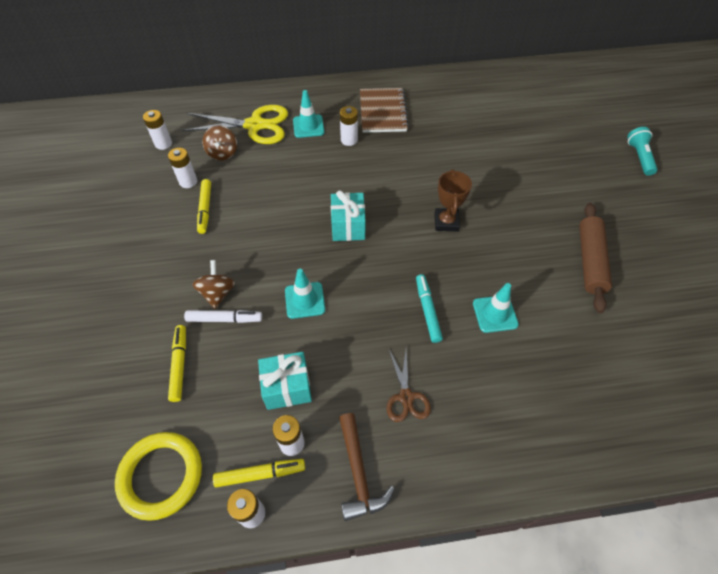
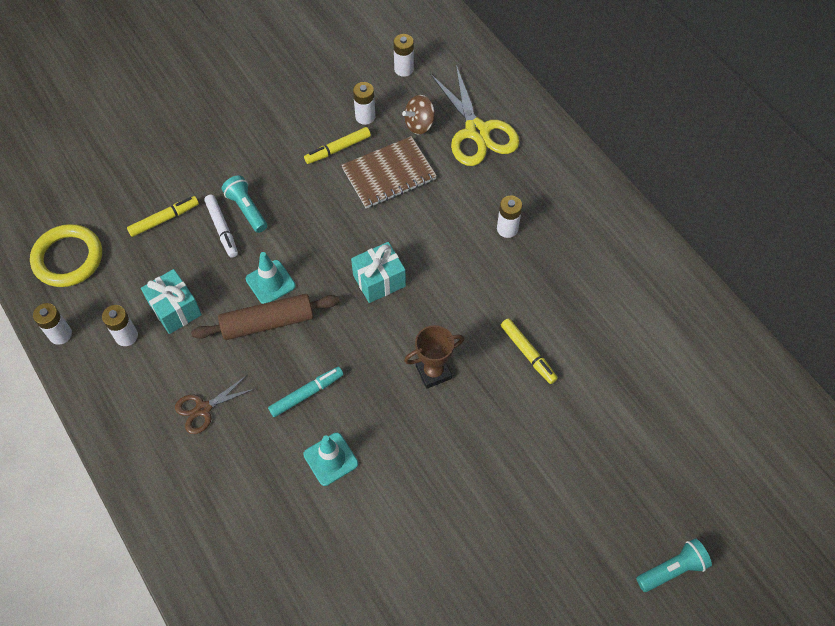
camera: 65 degrees right, 5 degrees up
(217, 293) = (247, 209): brown spinning top -> turquoise flashlight
(260, 474) = (93, 325): yellow marker -> yellow marker (528, 353)
(308, 126) = (505, 181): turquoise traffic cone -> none
(358, 473) = (119, 397): brown hammer -> none
(382, 112) = (576, 243): brown notebook -> brown notebook (389, 174)
(590, 261) = (451, 541): brown rolling pin -> brown rolling pin (268, 322)

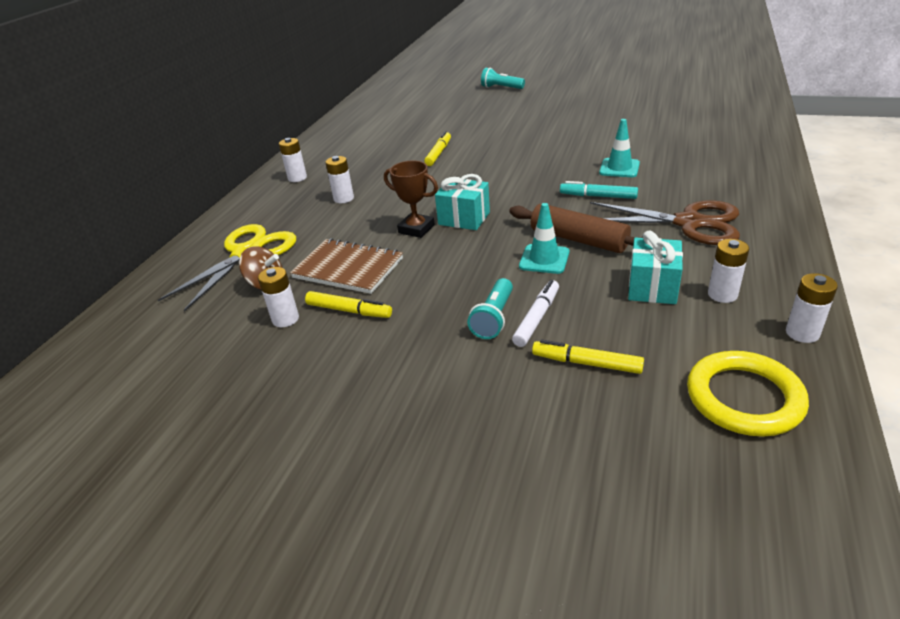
camera: 125 degrees left, 25 degrees down
(203, 409) = (689, 223): brown scissors -> brown scissors, size x1.84
(404, 69) = (187, 333): white battery -> white battery (297, 178)
(433, 372) = (502, 170): brown trophy -> brown trophy (416, 229)

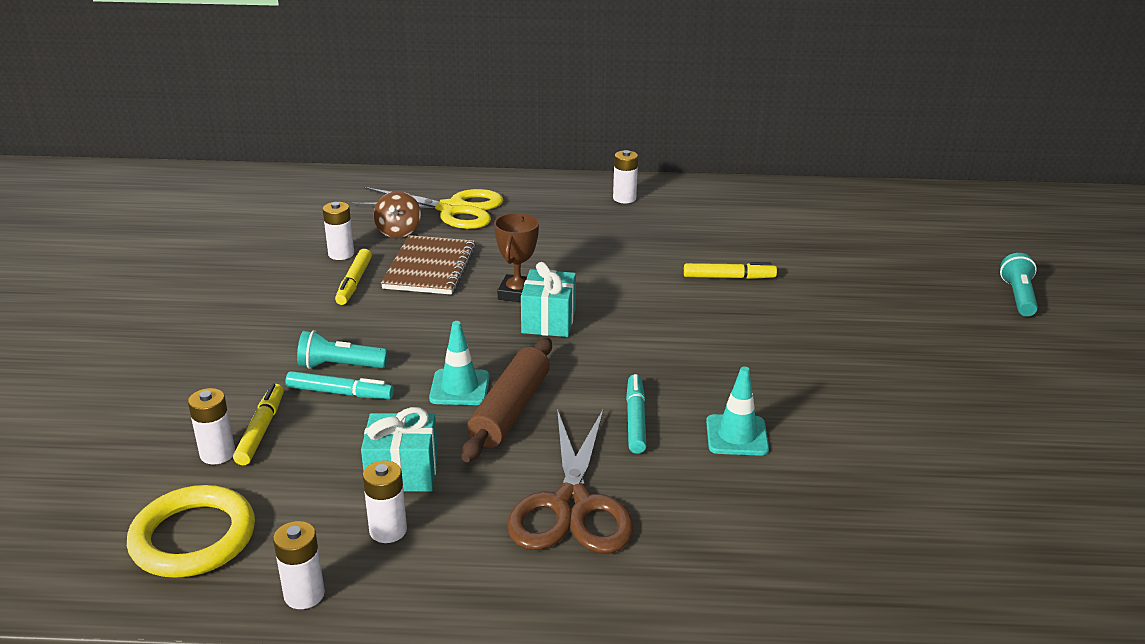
camera: 70 degrees right, 5 degrees down
(343, 198) = (580, 236): white battery -> white battery (217, 454)
(537, 318) = (340, 393): white marker -> turquoise marker

